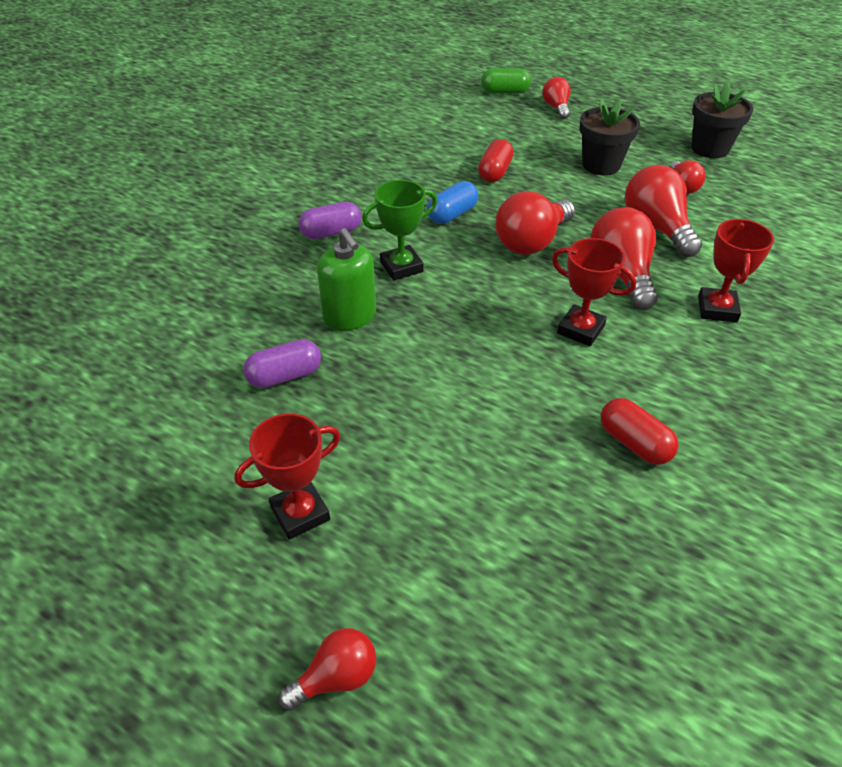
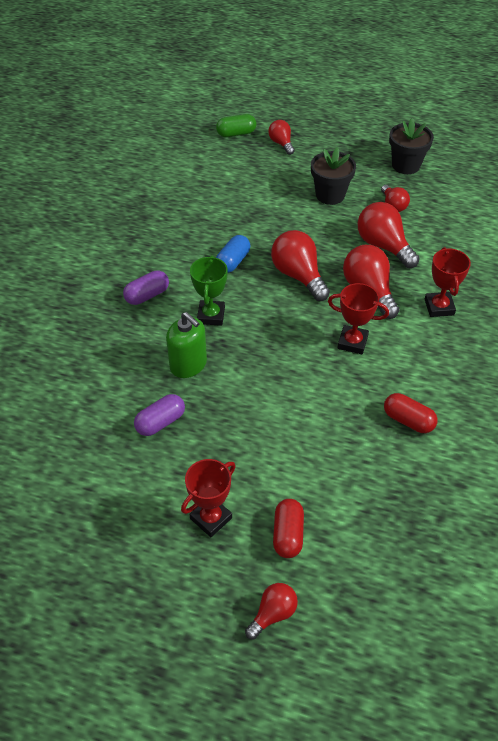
camera: 15 degrees left, 5 degrees up
(401, 267) = (211, 315): green trophy -> green trophy turned 45 degrees counterclockwise
(495, 172) = (252, 216): red capsule -> red capsule (288, 534)
(531, 242) = (298, 275): red light bulb -> red light bulb turned 120 degrees clockwise

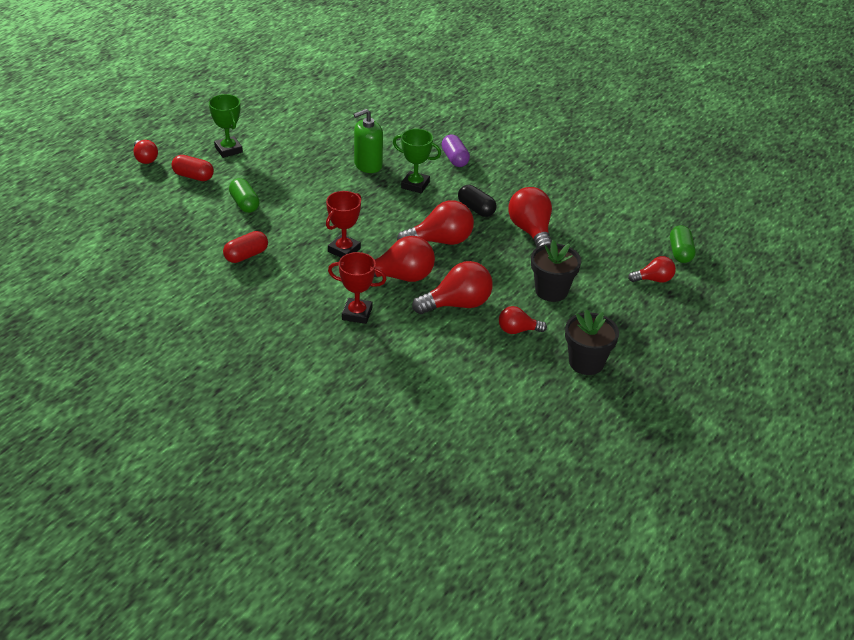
camera: 105 degrees right, 10 degrees down
(160, 422) = (321, 144): purple capsule -> none
(211, 518) = (228, 150): red trophy -> green trophy
(233, 261) = (476, 209): blue capsule -> black capsule
(251, 219) = (531, 231): none -> red light bulb
(318, 456) = (244, 204): none -> green capsule

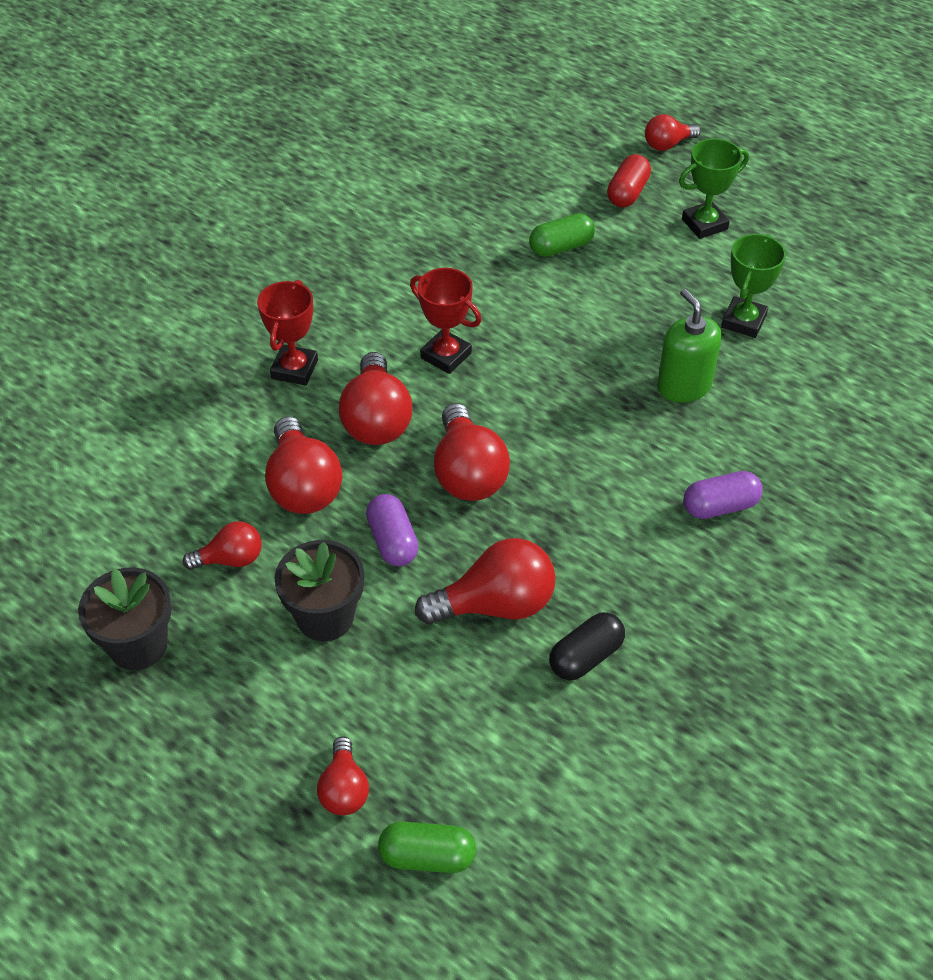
camera: 95 degrees right, 10 degrees up
(246, 255) = (435, 254): red capsule -> none
(415, 185) = (629, 446): green trophy -> green trophy (743, 321)
(476, 209) = (562, 528): black capsule -> black capsule (586, 657)
(494, 268) = (392, 541): none -> purple capsule
(517, 330) = (230, 559): red light bulb -> red light bulb turned 75 degrees clockwise

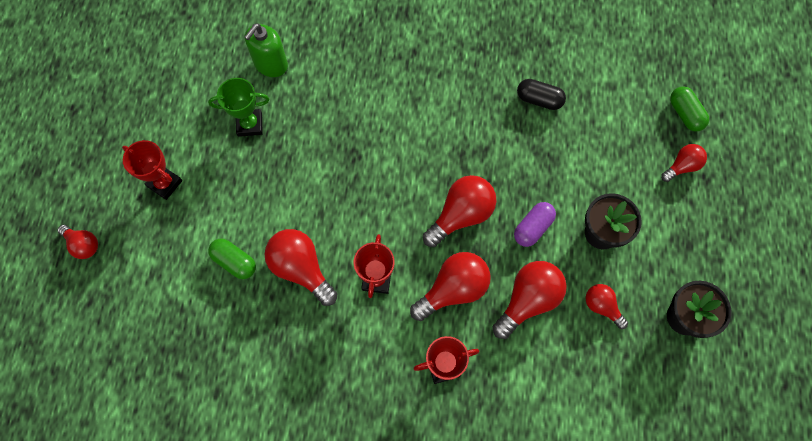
camera: 120 degrees left, 20 degrees up
(495, 605) = (537, 155): red light bulb -> red light bulb (301, 268)
(627, 193) = (154, 246): red capsule -> none
(684, 386) = (324, 134): green soap dispenser -> green soap dispenser (271, 64)
(704, 224) = (165, 183): green trophy -> red trophy
(720, 506) = (404, 80): purple capsule -> none

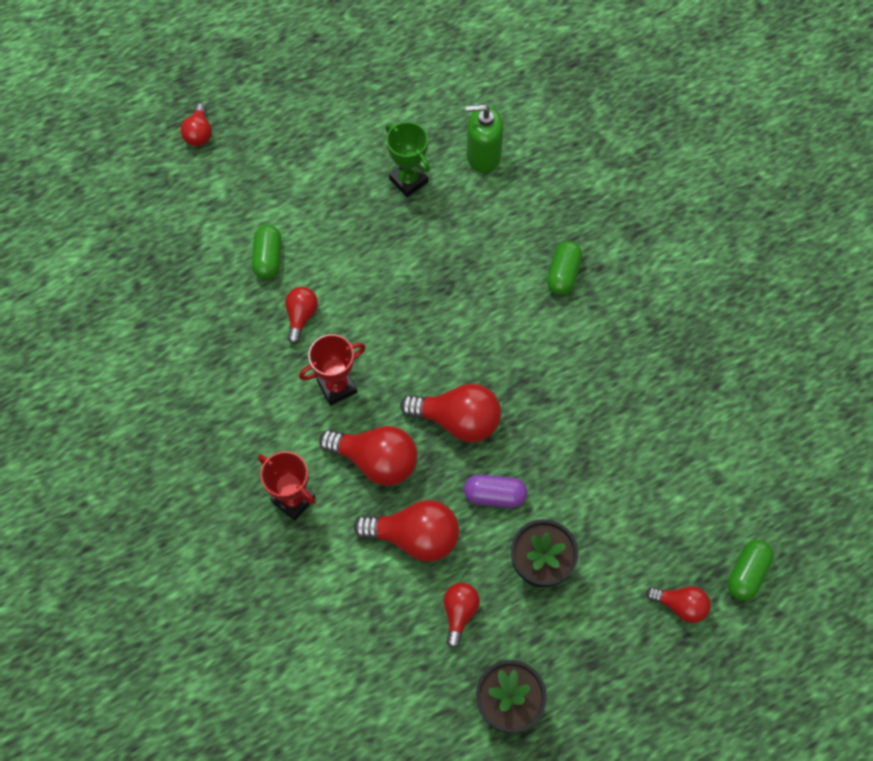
camera: 55 degrees right, 5 degrees down
(165, 183) = (299, 154): red trophy -> none
(301, 268) = (301, 316): red light bulb -> red light bulb, size x0.58
(402, 76) = (563, 274): none -> green capsule
(539, 100) = (642, 416): black capsule -> none

